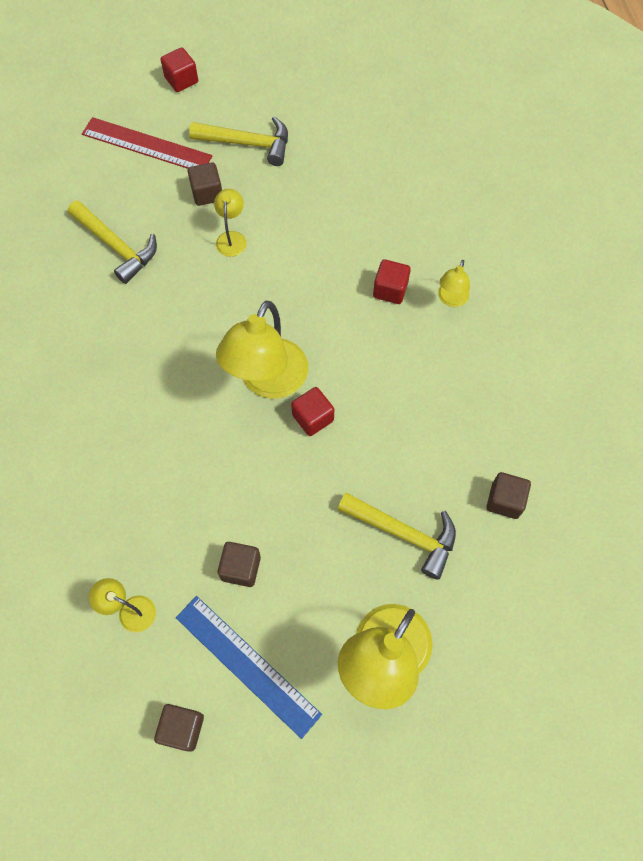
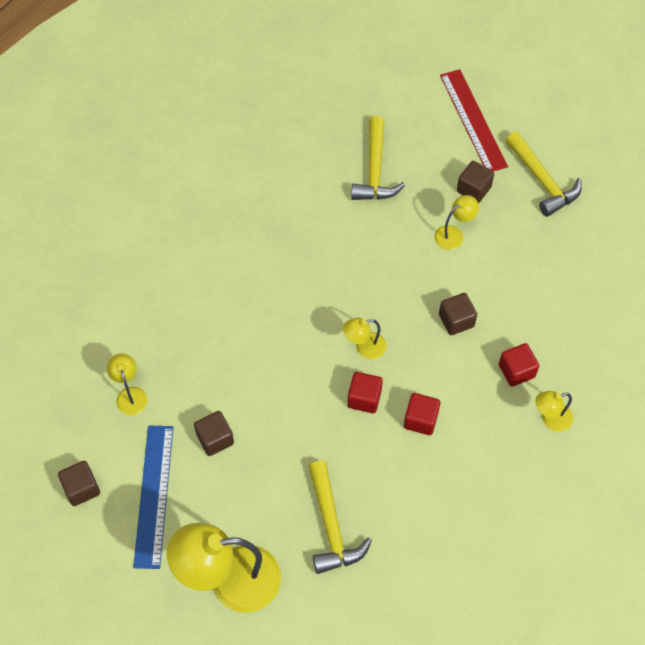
camera: 50 degrees right, 5 degrees down
(181, 80) = (550, 96): red cube -> red cube (420, 420)
(268, 381) = (364, 348): yellow lamp -> yellow lamp, size x0.48
(504, 500) = (419, 578): brown cube -> brown cube (456, 320)

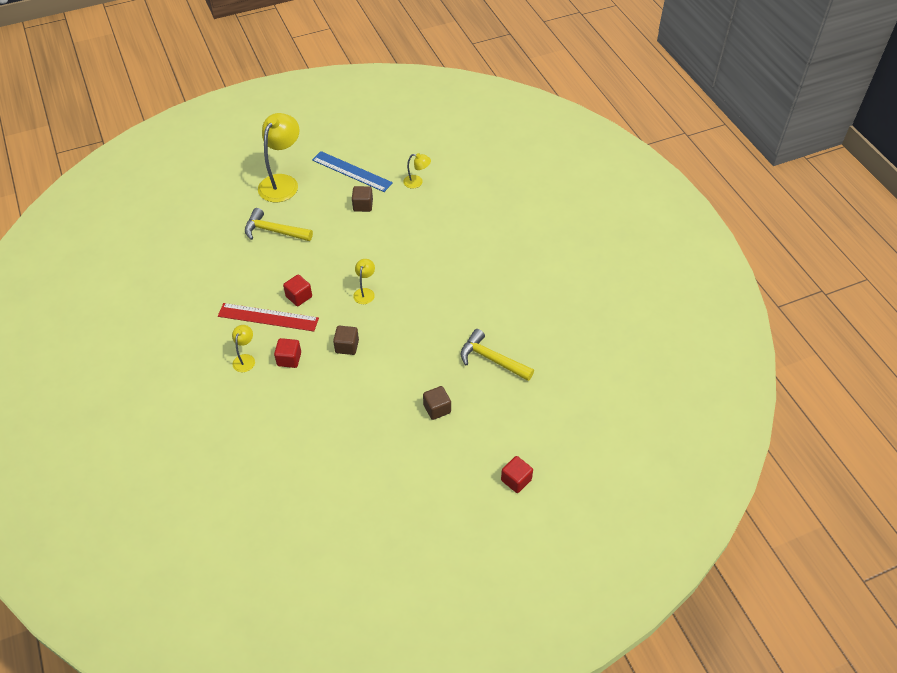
camera: 120 degrees right, 10 degrees down
(81, 488) = (378, 147): brown cube -> none
(364, 398) = (333, 277): red cube -> red cube (516, 480)
(454, 234) = (409, 378): yellow lamp -> none
(472, 120) = (497, 441): red ruler -> red ruler (268, 317)
(542, 181) = (414, 456): yellow hammer -> none

